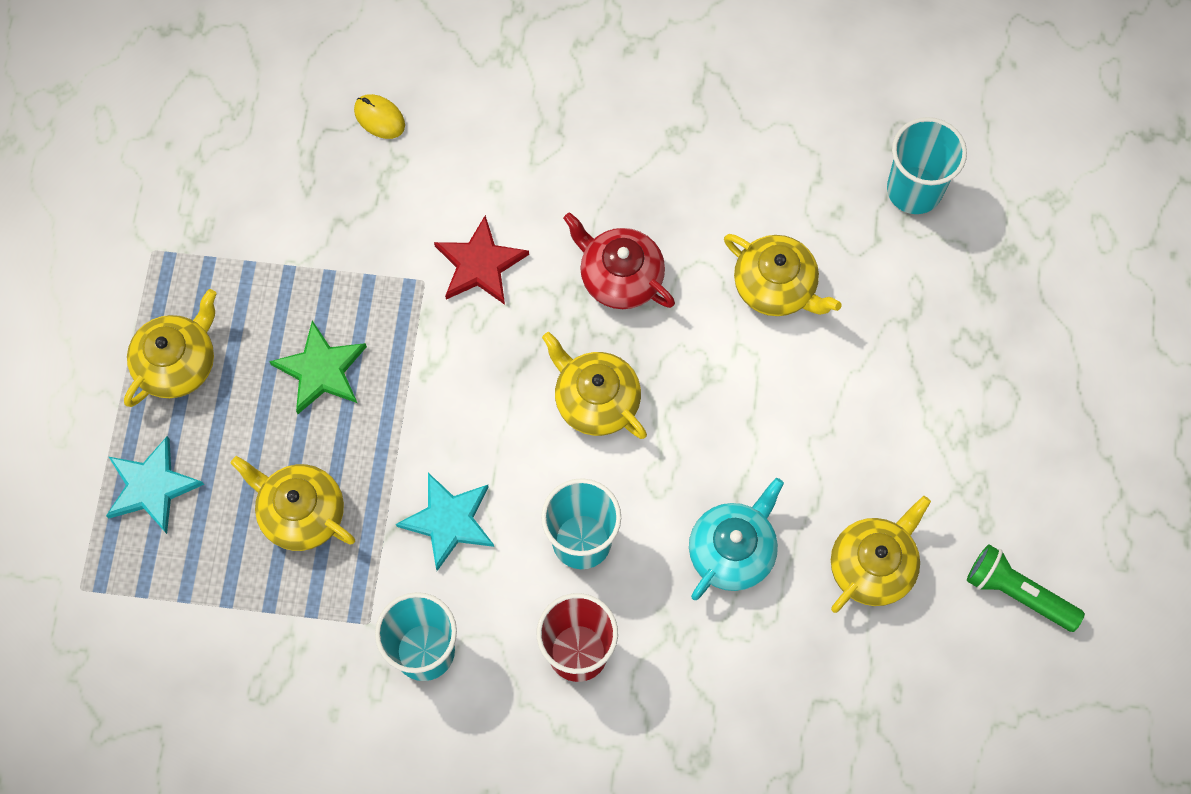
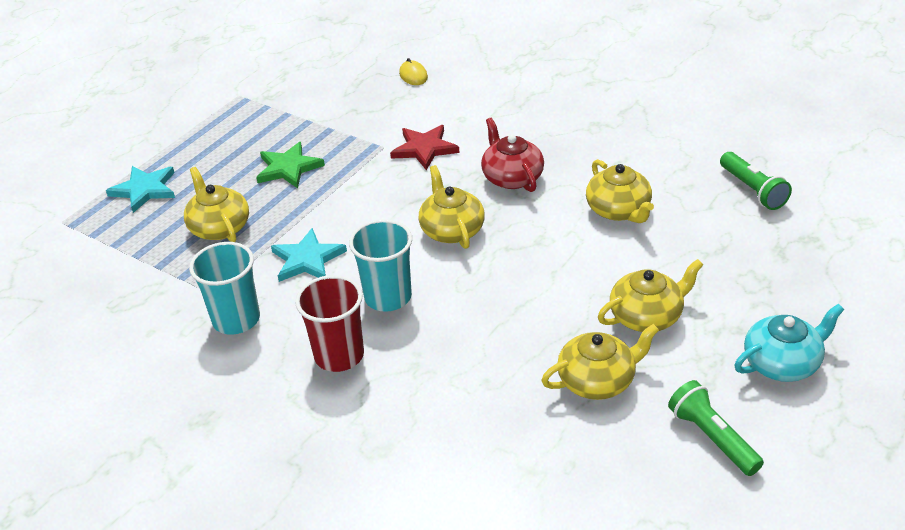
camera: 30 degrees right, 30 degrees down
(177, 363) = (209, 143): yellow teapot -> yellow teapot (647, 316)
(732, 551) = (493, 337): turquoise teapot -> turquoise teapot (782, 363)
(914, 190) = (753, 190): turquoise cup -> green flashlight

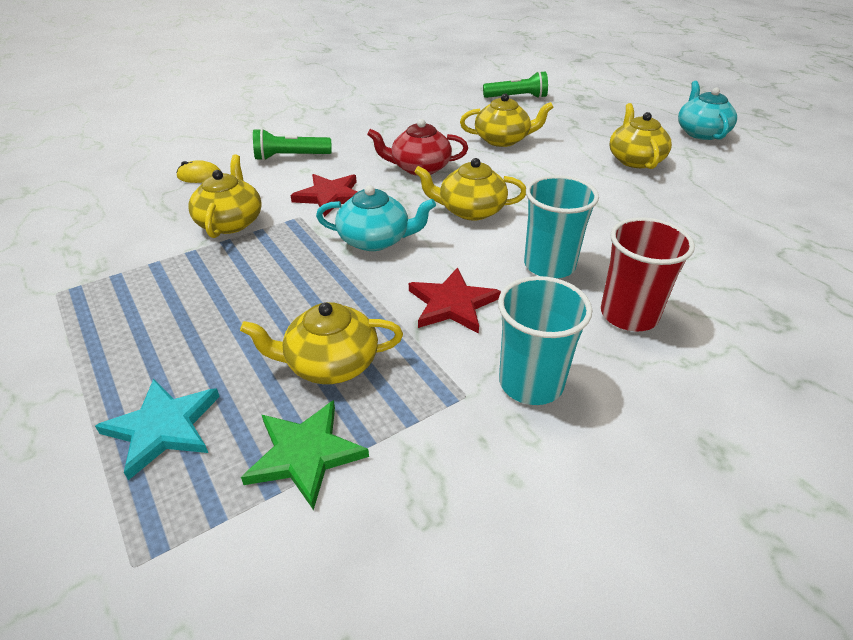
camera: 70 degrees left, 0 degrees up
(288, 168) = (266, 283): green star -> green star (305, 454)
(307, 259) = (452, 304): turquoise star -> red star
(372, 195) = (375, 240): none -> turquoise teapot
(597, 380) = (703, 194): yellow teapot -> yellow teapot (230, 222)
(712, 438) = (772, 170): green flashlight -> green flashlight (290, 157)

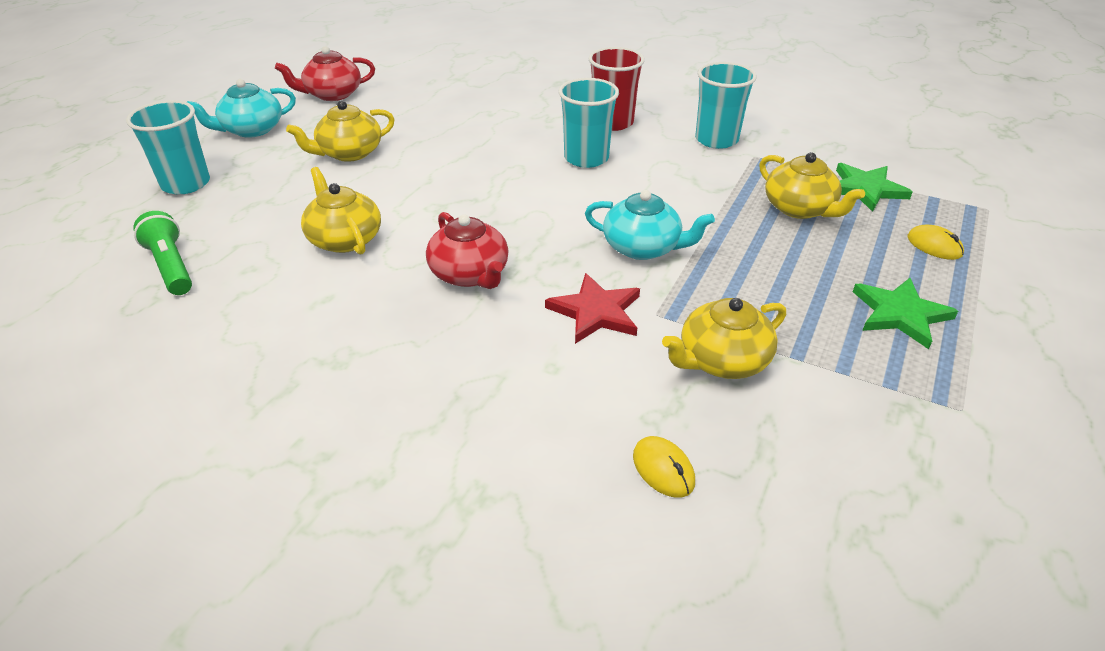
camera: 120 degrees left, 0 degrees up
(144, 327) = (900, 314): none -> green star
(163, 428) = (934, 246): turquoise star -> yellow mouse
(290, 157) = (528, 402): green flashlight -> none
(375, 240) = (643, 247): turquoise teapot -> turquoise teapot turned 135 degrees clockwise
(452, 304) = (681, 183): red star -> none
(470, 210) = (537, 213): yellow teapot -> none
(618, 107) = (186, 184): none -> turquoise cup
(772, 171) = (332, 94): none -> red teapot

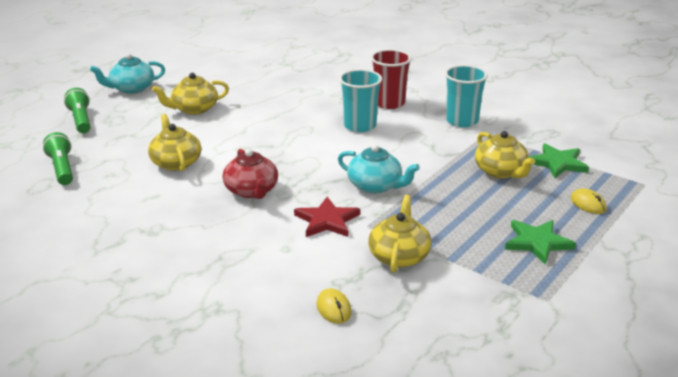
camera: 10 degrees right, 10 degrees down
(186, 184) = (81, 120): turquoise cup -> green flashlight
(332, 94) = (193, 69): red teapot -> none
(722, 360) = (399, 256): yellow teapot -> yellow teapot turned 120 degrees clockwise

